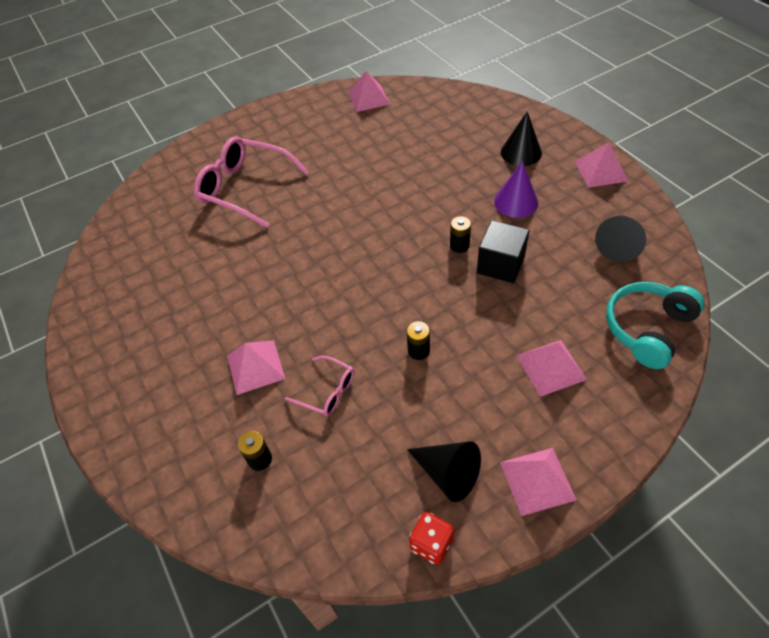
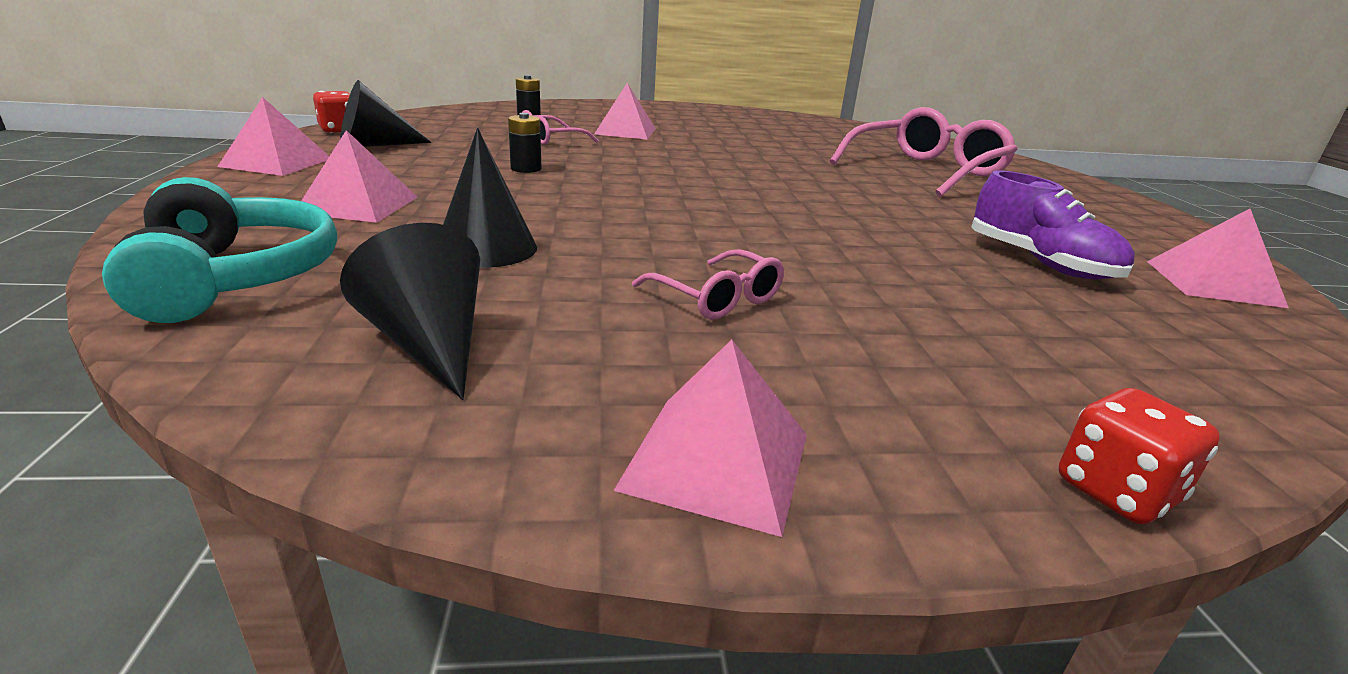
camera: 110 degrees right, 25 degrees down
(387, 136) = (1039, 262): none -> purple shoe
(459, 246) = (662, 227): black battery -> none
(500, 264) = (578, 236): black cube -> none
(516, 202) = (717, 298): purple cone -> pink glasses
(521, 152) = (905, 369): black cone -> black cone (486, 248)
(544, 117) = (1116, 491): none -> red dice

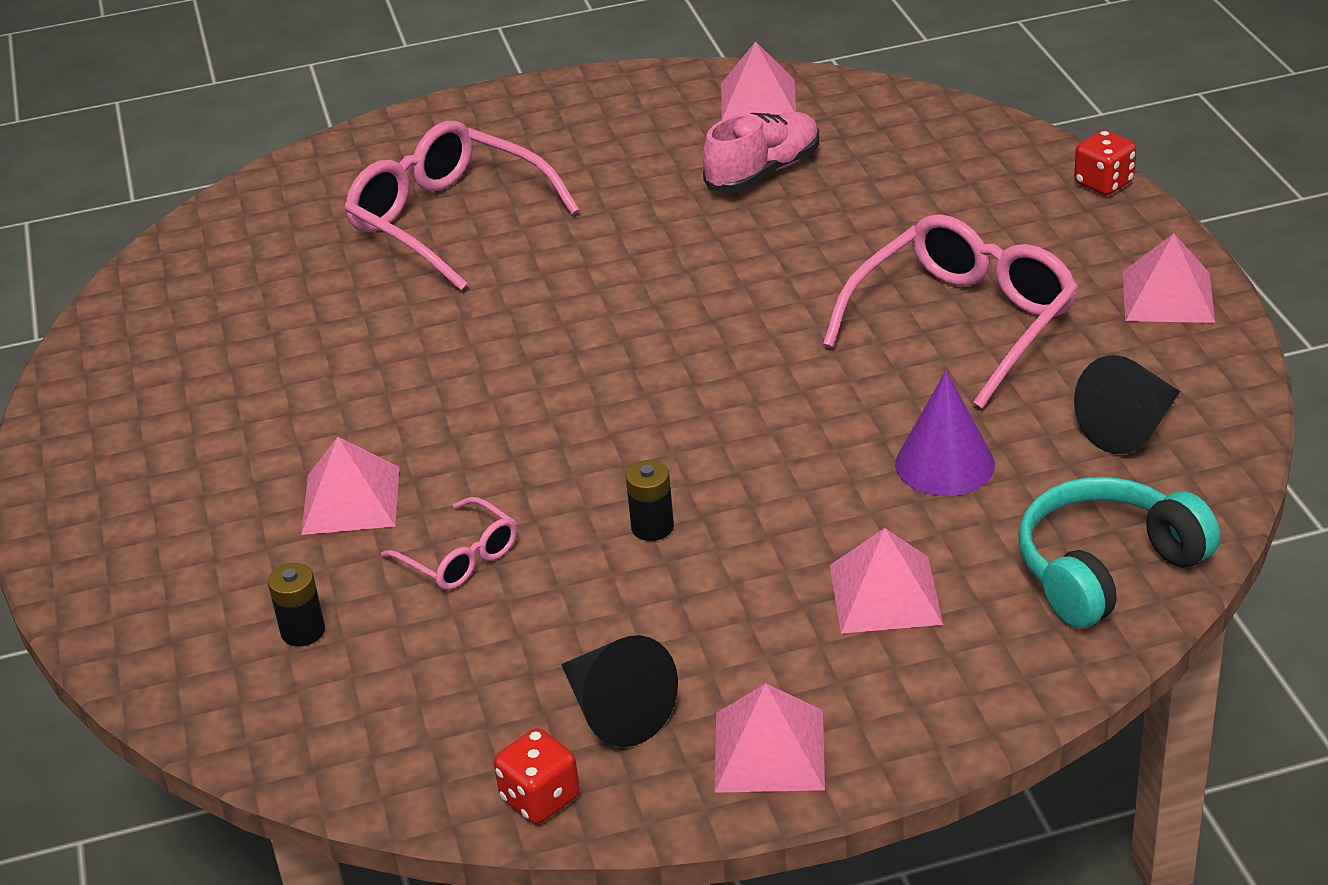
camera: 95 degrees left, 10 degrees up
(486, 248) = (944, 464): black cone -> purple cone
(717, 298) = (963, 323): pink glasses -> pink glasses, size x2.01
(1039, 262) = (763, 172): purple shoe -> pink shoe

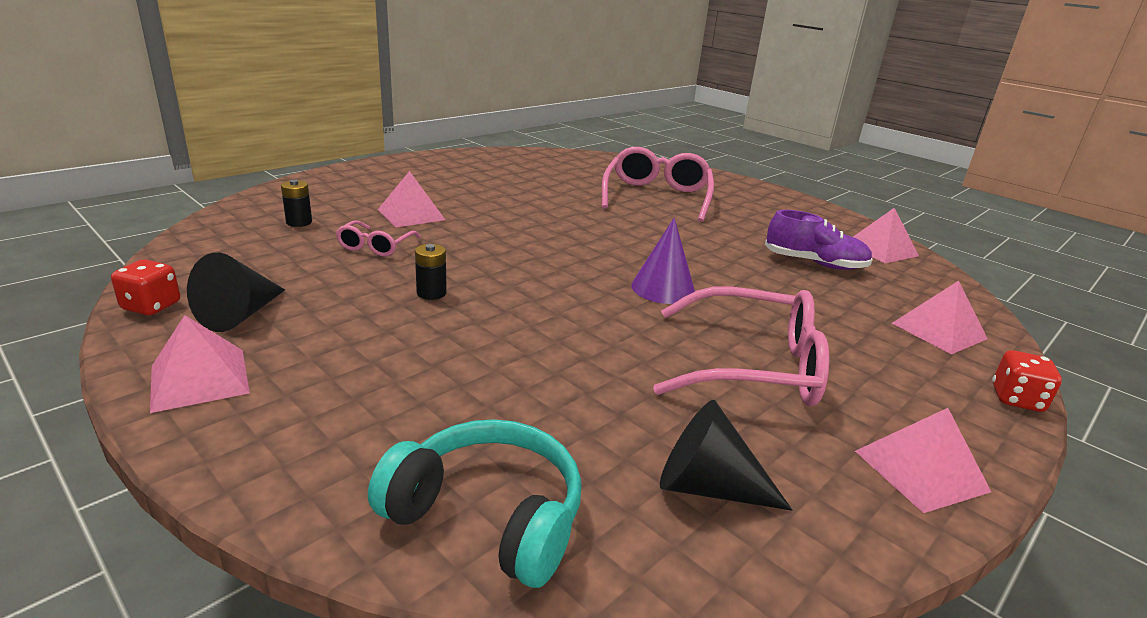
camera: 55 degrees right, 10 degrees down
(763, 172) = (814, 263): pink shoe -> purple shoe
(885, 594) = (398, 395): pink pyramid -> pink pyramid (939, 331)
(944, 464) = (575, 391): purple cone -> purple cone (663, 288)

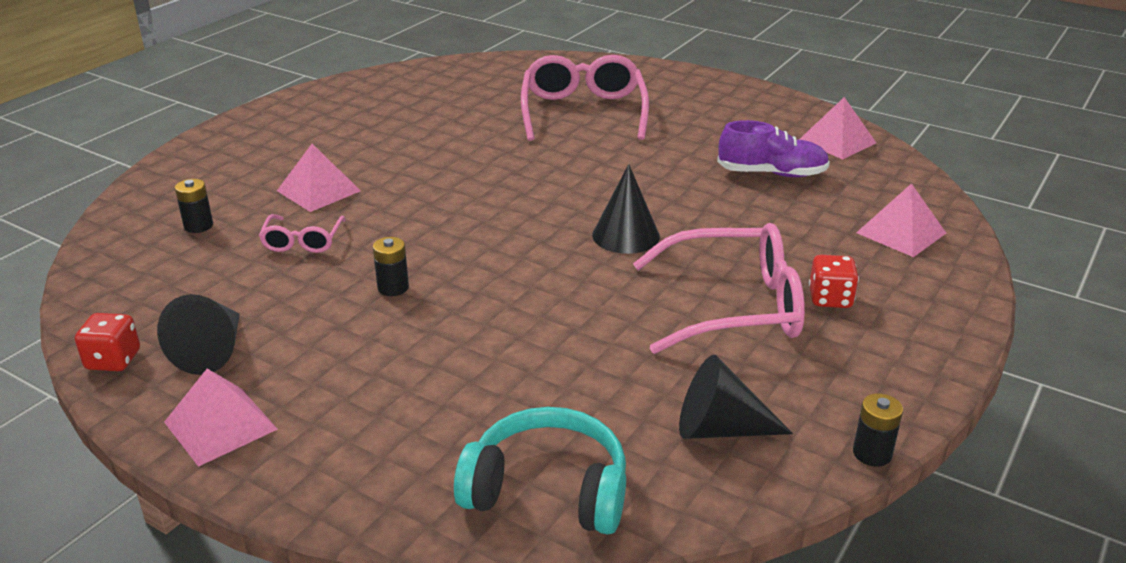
camera: 10 degrees left, 5 degrees up
(663, 288) = (626, 235): purple cone -> black cone
(887, 555) = (872, 453): none -> black battery
(921, 471) = (893, 378): pink pyramid -> none
(1016, 399) = (972, 293): red dice -> red dice (830, 299)

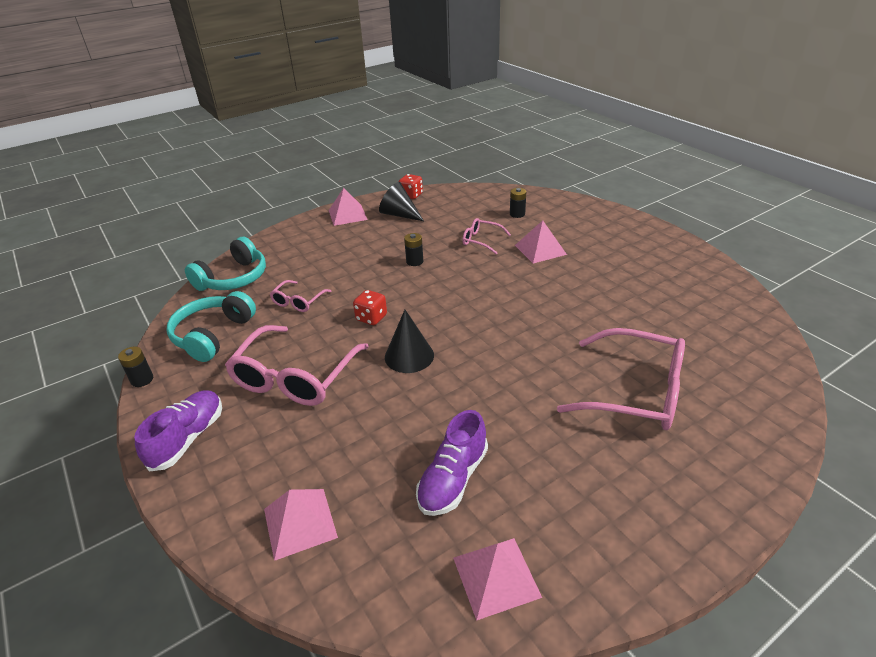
camera: 115 degrees right, 5 degrees up
(572, 370) = (298, 301): none -> pink glasses
(720, 429) = (213, 335): black cone -> turquoise headphones
(830, 299) = (262, 427): red dice -> red dice (371, 318)
(904, 348) = (188, 438): none -> purple shoe

